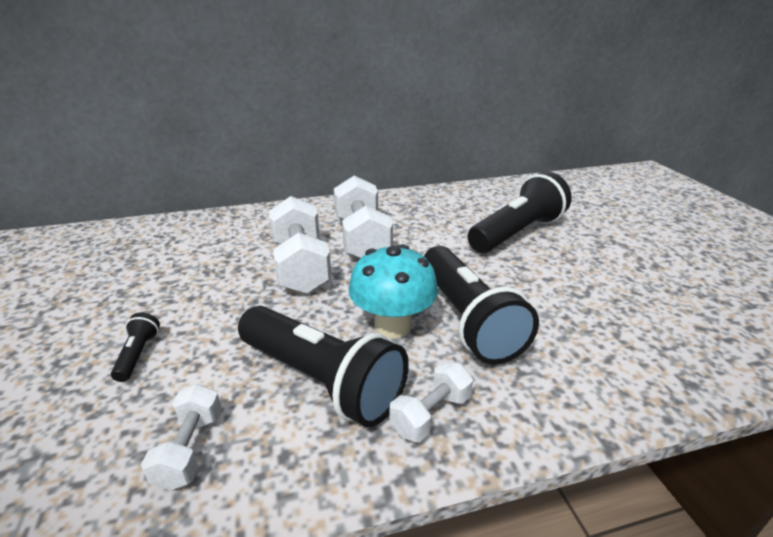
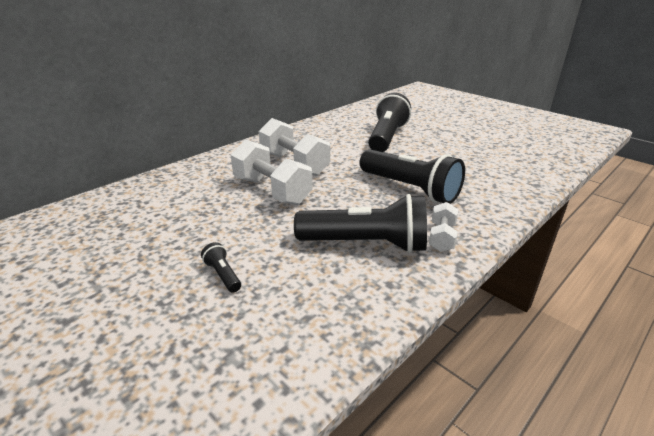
camera: 30 degrees left, 0 degrees up
(190, 449) = (332, 303): white dumbbell -> none
(392, 326) = (373, 205): turquoise mushroom -> none

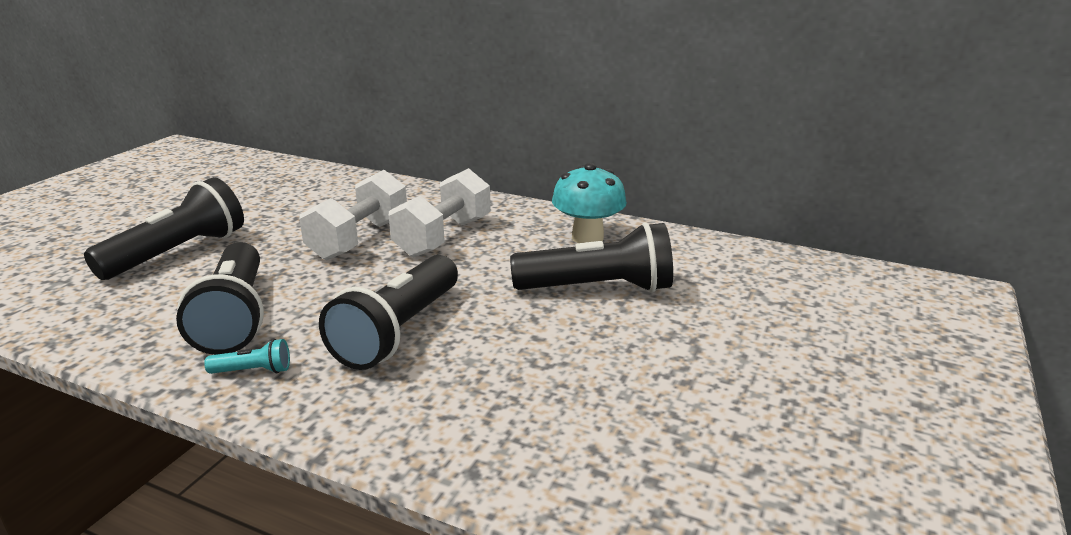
camera: 70 degrees right, 5 degrees down
(223, 275) = (178, 253): black flashlight -> black flashlight, size x2.41
(328, 130) = (587, 238): none -> turquoise mushroom
(441, 237) = (253, 371): white dumbbell -> turquoise flashlight

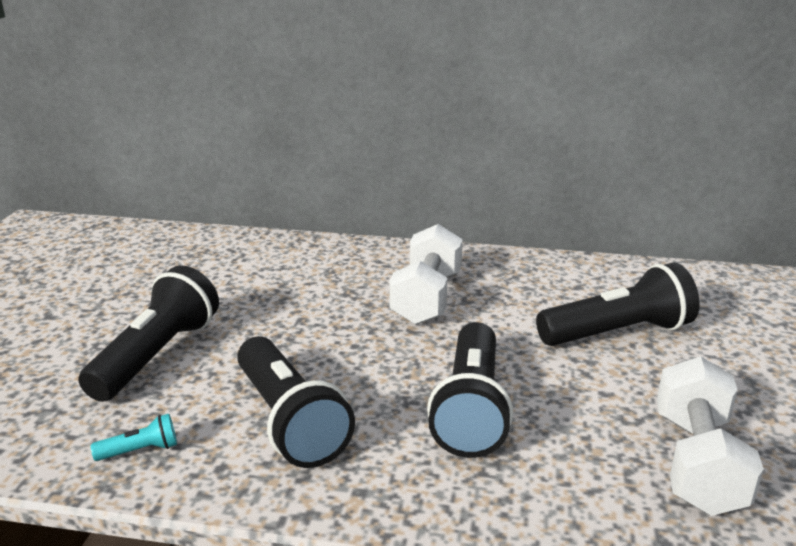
camera: 15 degrees left, 0 degrees up
(253, 371) = (363, 478): turquoise flashlight -> turquoise flashlight (140, 450)
(359, 239) = (343, 312): white dumbbell -> white dumbbell (697, 463)
(587, 238) = (564, 280): turquoise mushroom -> none

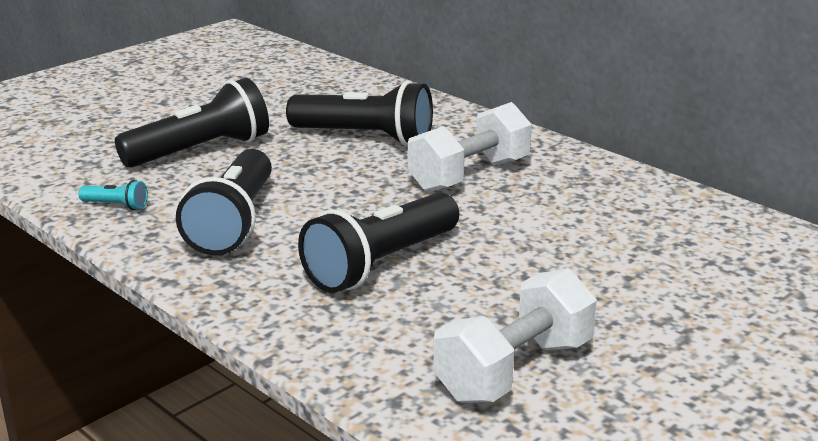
camera: 35 degrees right, 0 degrees up
(618, 333) = (611, 258): black flashlight -> black flashlight (365, 137)

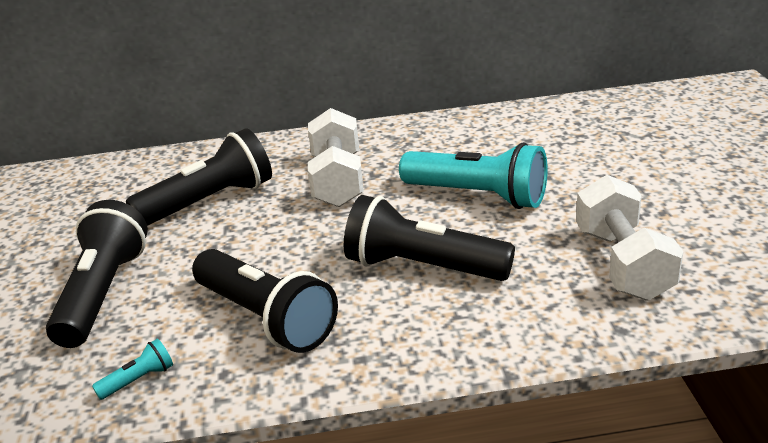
camera: 50 degrees left, 5 degrees up
(381, 264) = (423, 267): black flashlight -> black flashlight turned 120 degrees clockwise
(536, 250) = (478, 196): none -> turquoise flashlight

